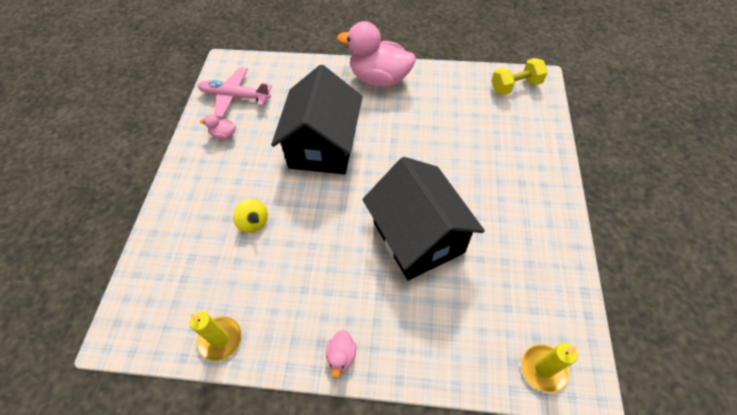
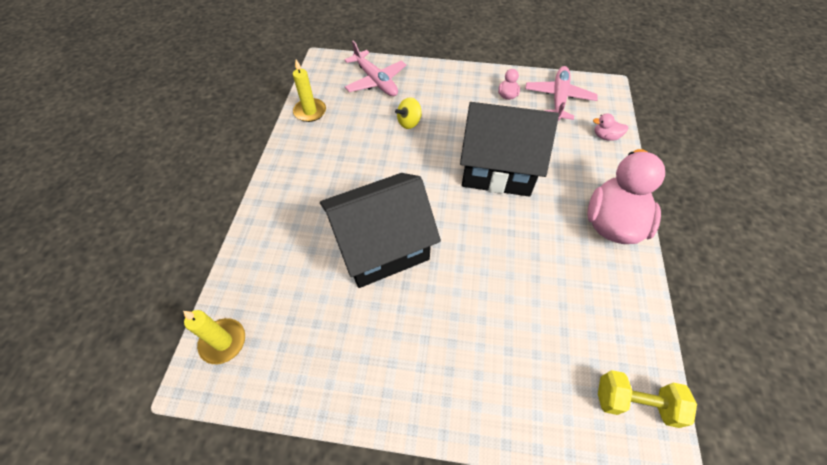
camera: 90 degrees right, 0 degrees up
(174, 264) = (375, 81): none -> pink plane
(341, 356) = (279, 182): pink duck -> pink duck (605, 136)
(515, 86) = (635, 402): yellow dumbbell -> yellow dumbbell turned 60 degrees counterclockwise

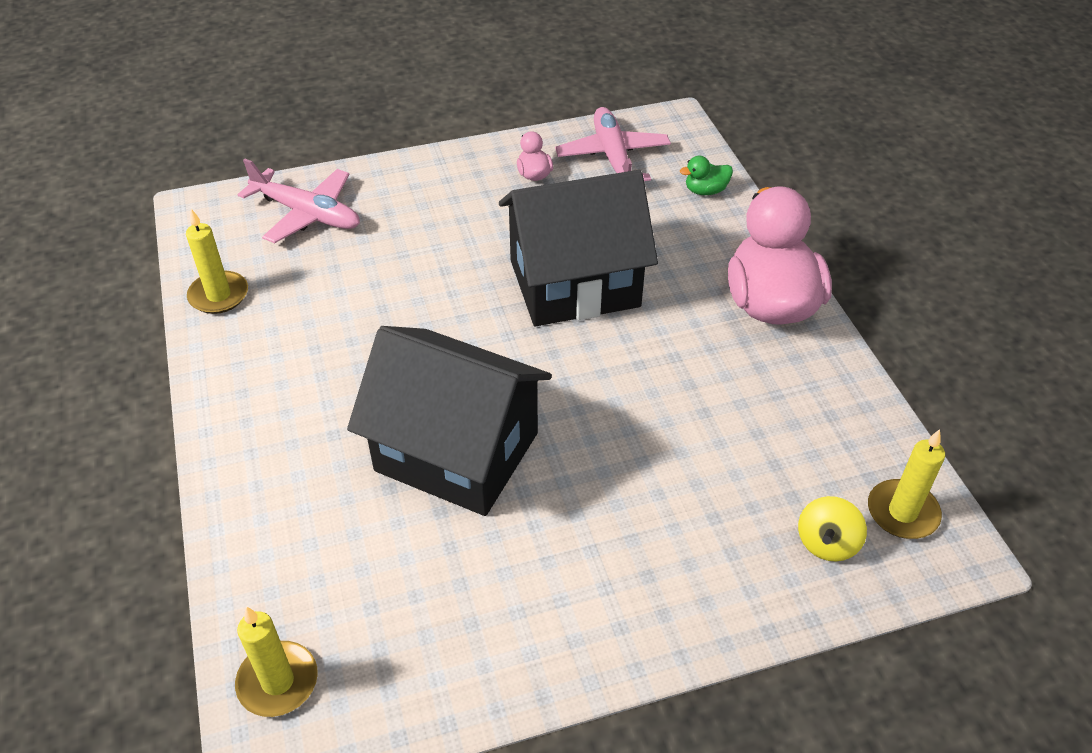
camera: 25 degrees left, 10 degrees down
(381, 246) = (457, 452): black house -> black house turned 75 degrees clockwise
(409, 122) = (400, 260): yellow spinning top -> yellow spinning top (826, 543)
(605, 136) = (705, 191): pink duck -> green duck
(635, 402) = (902, 512): yellow dumbbell -> yellow candle

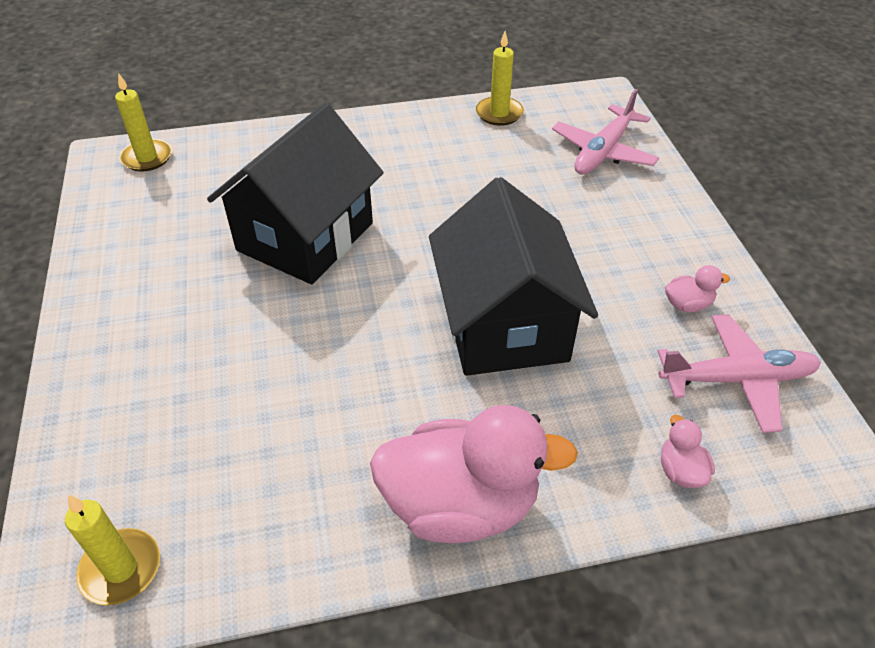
camera: 95 degrees right, 0 degrees up
(705, 191) = (681, 471): green duck -> pink duck
(826, 543) = (115, 485): yellow spinning top -> none

